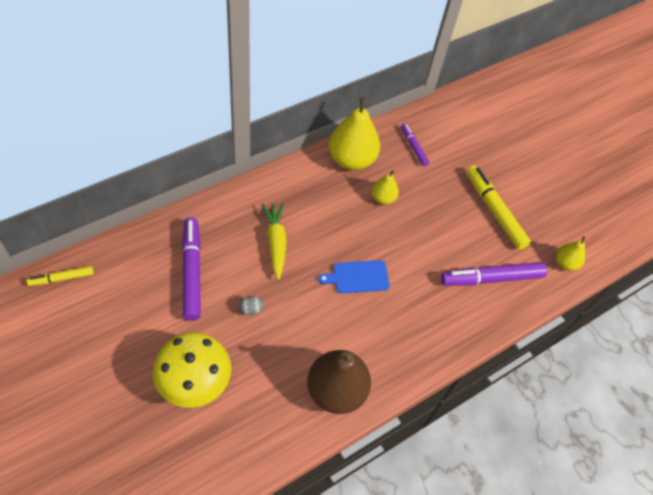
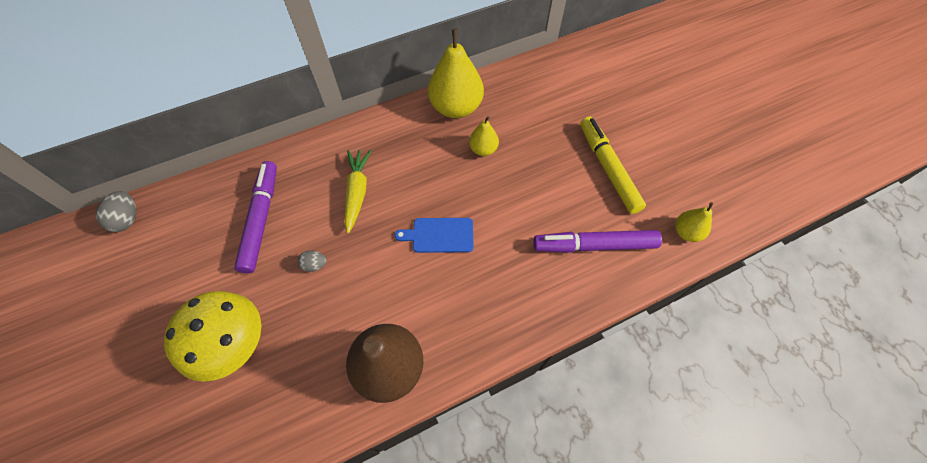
camera: 15 degrees right, 5 degrees up
(62, 278) = (127, 219): yellow marker -> grey egg
(413, 147) = (526, 96): purple marker -> none

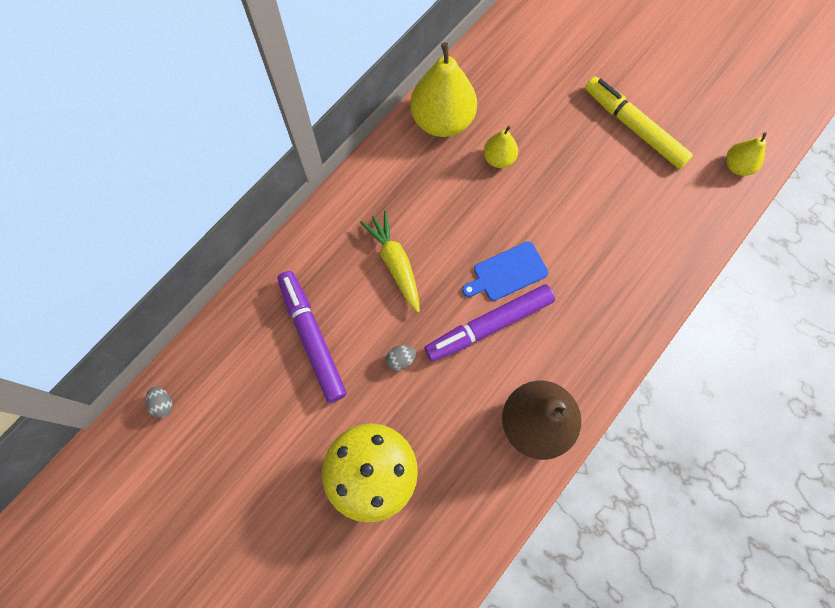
camera: 25 degrees left, 10 degrees up
(127, 219) = (163, 404): grey egg -> grey egg, size x0.65
(594, 245) = (660, 217): purple marker -> purple marker (489, 326)

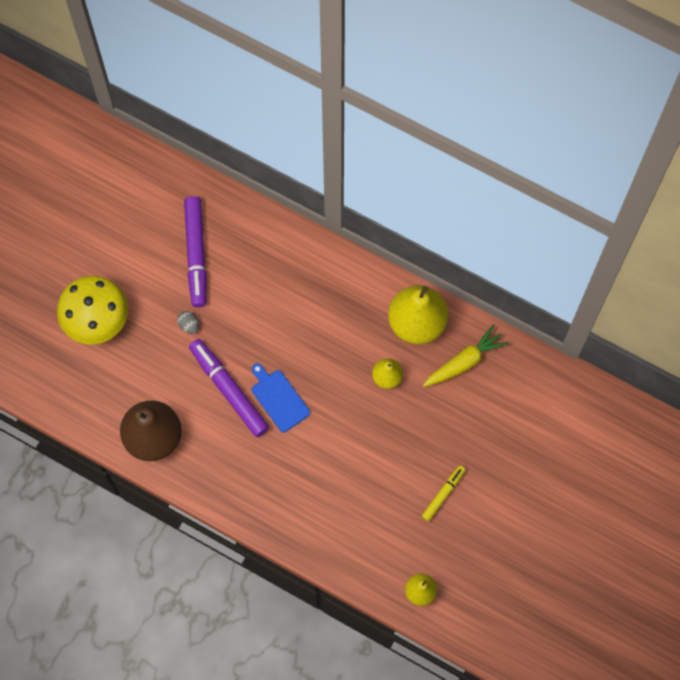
camera: 80 degrees right, 0 degrees up
(163, 404) = (127, 157): grey egg -> none
(312, 338) = (196, 254): purple marker -> purple marker turned 120 degrees clockwise
(395, 263) = (271, 306): yellow carrot -> yellow carrot (464, 361)
(634, 127) = (443, 494): yellow marker -> yellow marker, size x0.55

